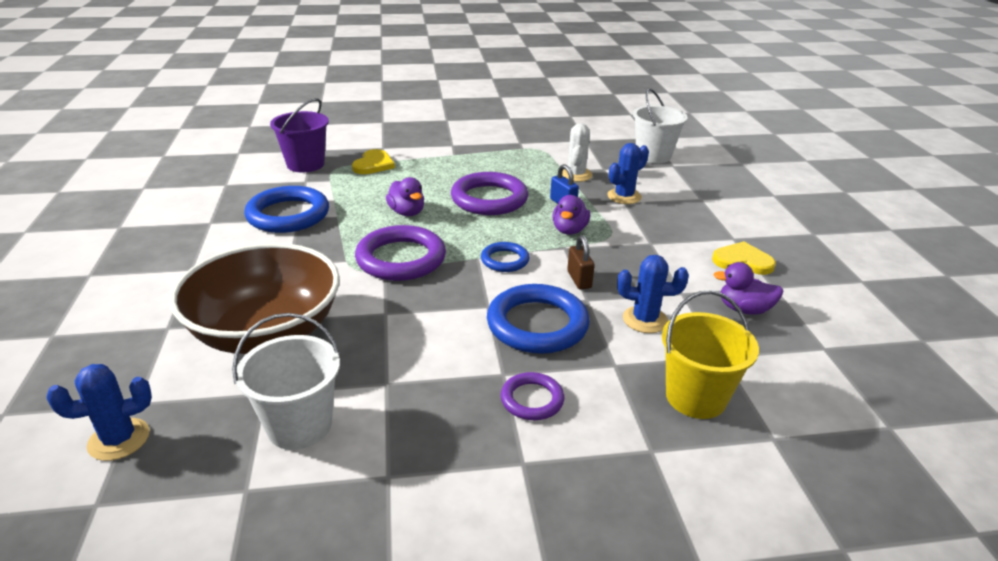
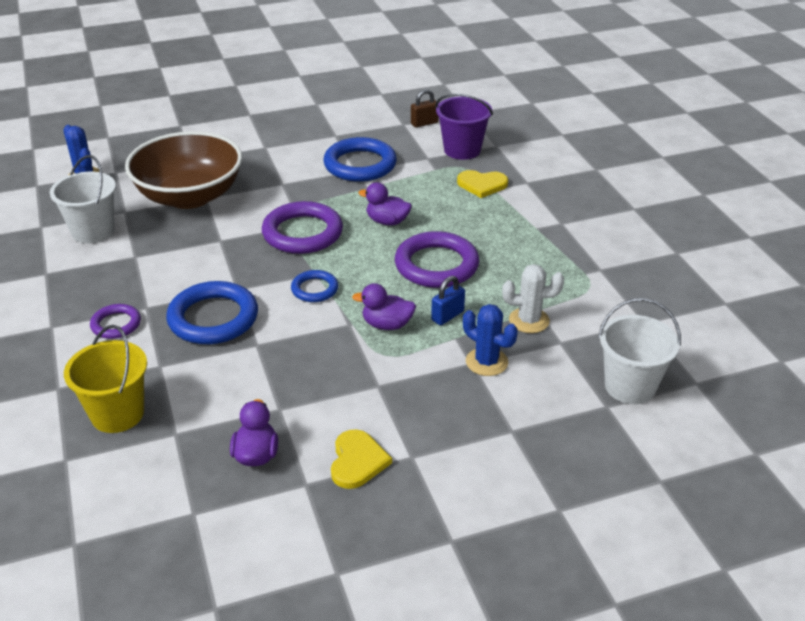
camera: 80 degrees right, 5 degrees up
(407, 212) = (387, 221): purple duck -> purple duck turned 60 degrees clockwise
(579, 280) = (290, 337): brown padlock -> brown padlock (424, 123)
(645, 320) = (228, 382): blue cactus -> none

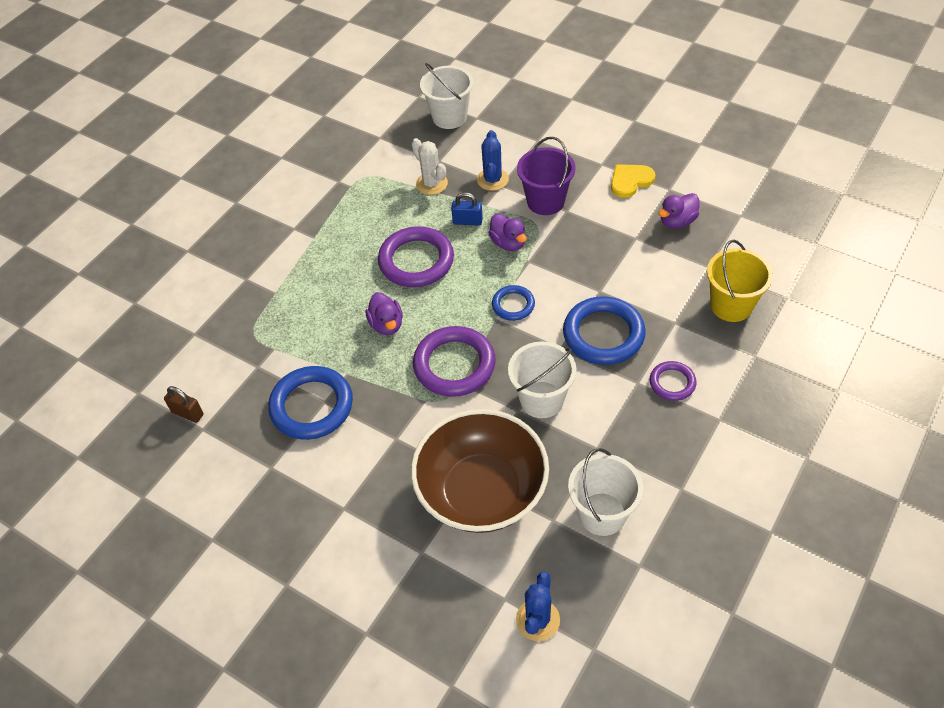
camera: 125 degrees left, 15 degrees up
(210, 254) = (541, 399): none -> white bucket
(462, 150) = (222, 352): purple bucket -> purple bucket (545, 201)
(482, 185) = (274, 303): yellow heart -> none

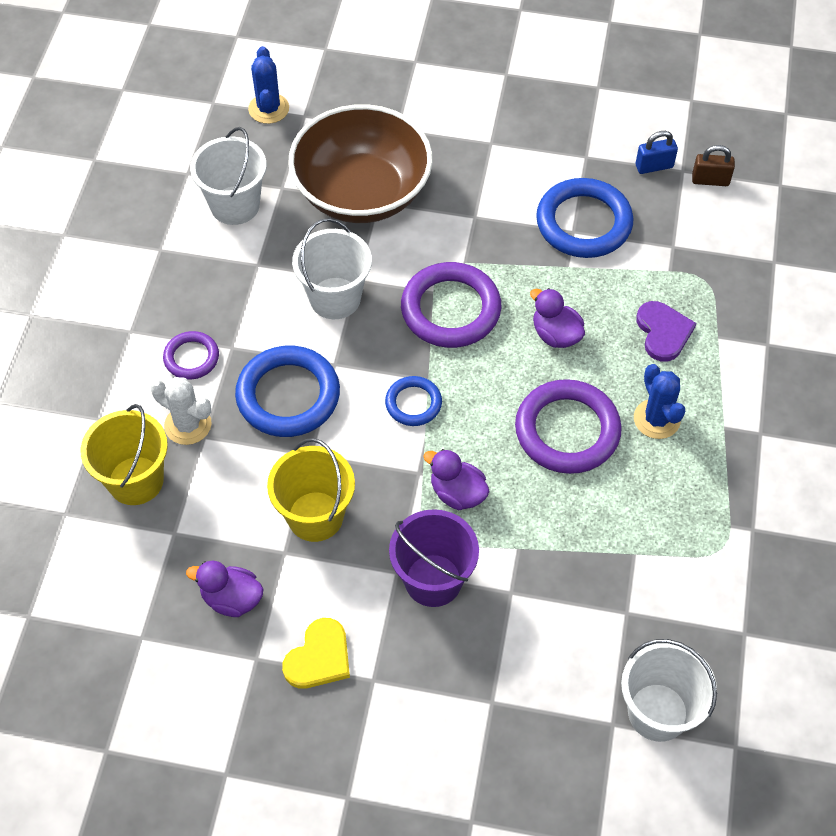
camera: 155 degrees right, 5 degrees up
(310, 306) = (663, 332): none -> purple heart
(431, 184) = (614, 564): white cactus -> white cactus (188, 425)
(467, 221) = (529, 513): blue padlock -> blue padlock (654, 166)
(492, 179) = (528, 599): blue cactus -> blue cactus (656, 419)
(608, 253) = (315, 516): none -> yellow bucket
(677, 221) = (231, 599): purple duck -> purple duck turned 105 degrees counterclockwise

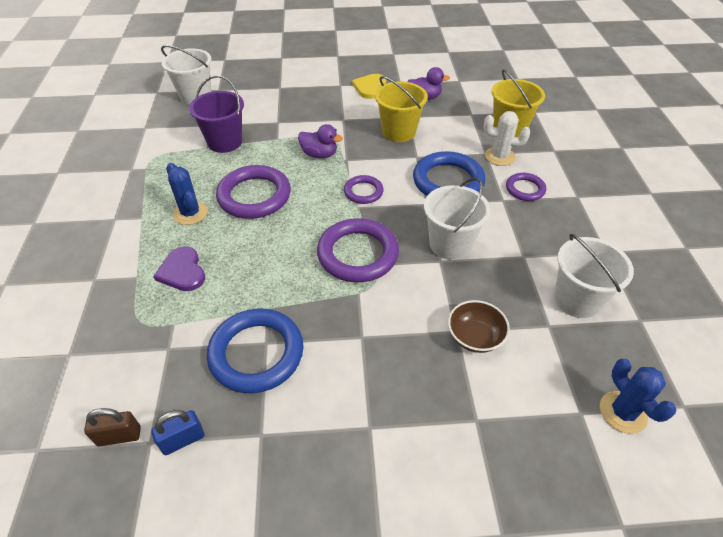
camera: 165 degrees right, 10 degrees down
(362, 193) = (475, 337): brown bowl -> brown bowl, size x0.44
(413, 403) = (363, 192): blue ring -> purple ring
(433, 580) = (322, 119): purple bucket -> purple bucket (225, 142)
(555, 335) = (270, 252): purple duck -> none

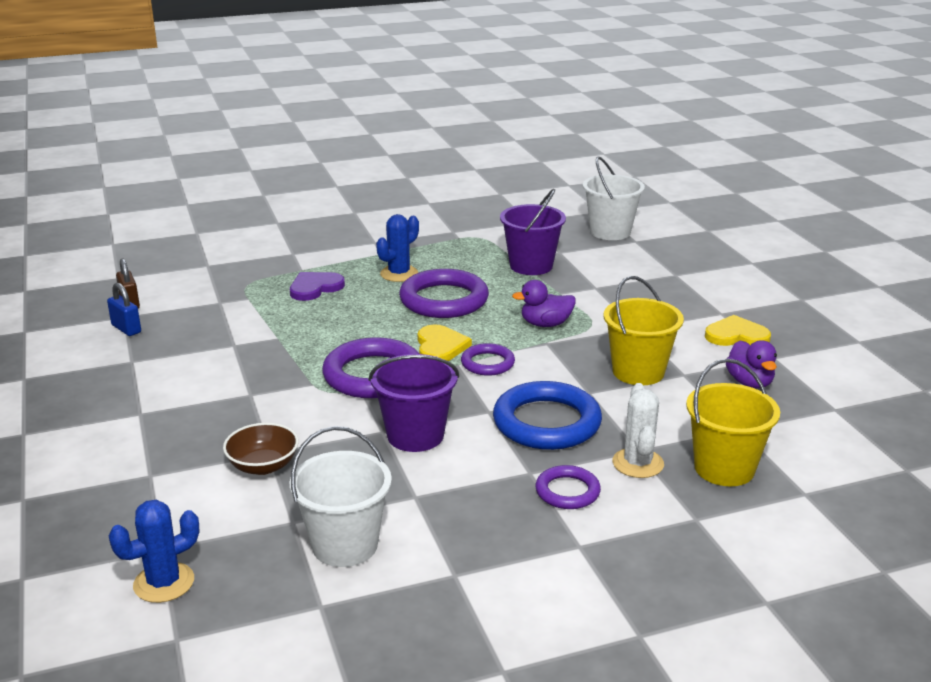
camera: 75 degrees right, 20 degrees down
(256, 353) = (220, 343): blue ring -> none
(319, 154) = (545, 324): purple duck -> purple duck turned 75 degrees clockwise
(329, 211) = (440, 346): none -> yellow heart
(450, 244) = (415, 435): white bucket -> purple bucket

